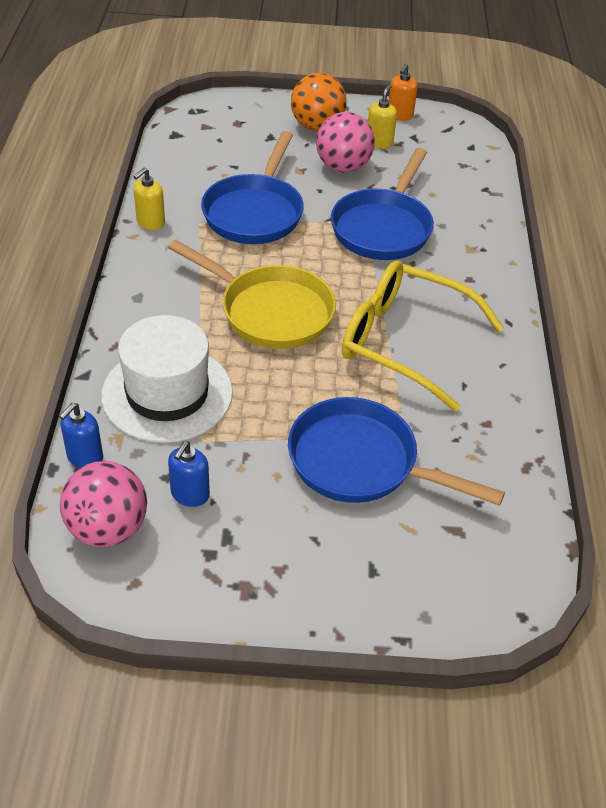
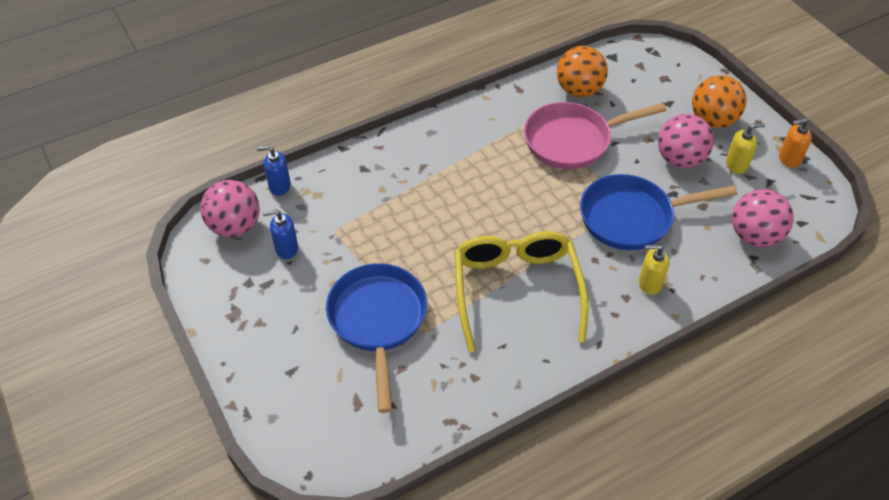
camera: 60 degrees right, 5 degrees up
(150, 222) = (507, 97): yellow soap dispenser -> yellow soap dispenser (649, 283)
(167, 393) = (359, 193): white hat -> none
(195, 175) = (579, 90): none -> orange ball
(255, 212) = (573, 140): blue pan -> pink pan
(270, 311) = (478, 202): yellow pan -> none
(464, 176) = (754, 236): none -> pink ball

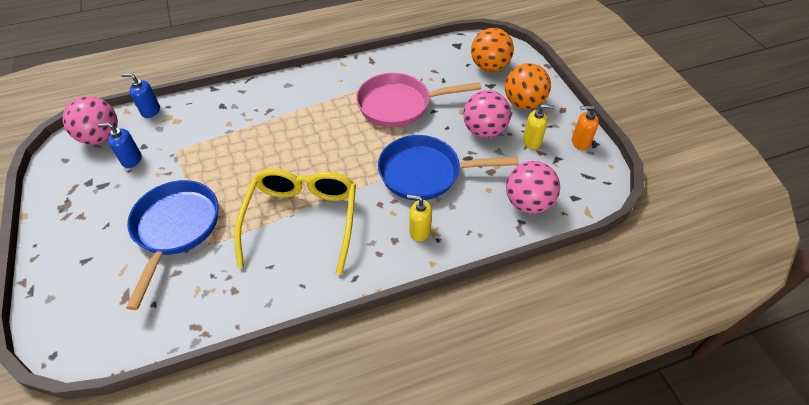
camera: 10 degrees right, 0 degrees up
(579, 90) = (419, 67): orange ball -> orange ball (489, 67)

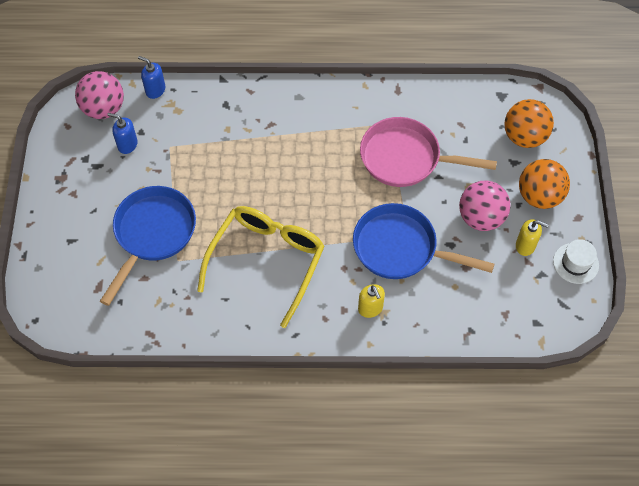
camera: 20 degrees right, 10 degrees up
(419, 231) = (370, 308): yellow soap dispenser -> yellow soap dispenser turned 150 degrees counterclockwise
(527, 203) = (487, 313): pink ball -> none
(580, 142) = (576, 263): orange soap dispenser -> white hat

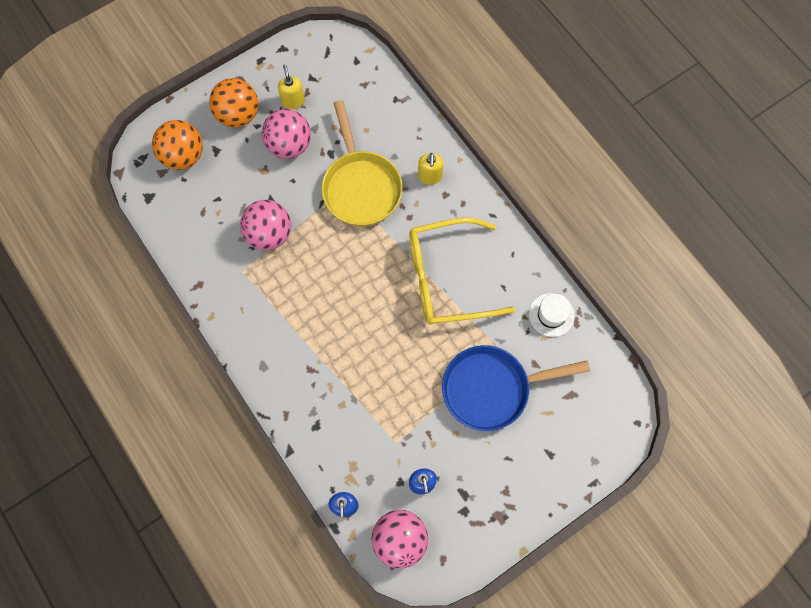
camera: 125 degrees left, 10 degrees up
(370, 308) = (430, 176): yellow soap dispenser -> yellow soap dispenser turned 150 degrees clockwise
(400, 248) = (360, 187): blue pan -> yellow pan
(406, 158) = (269, 234): pink pan -> pink ball
(576, 263) = (284, 60): white hat -> white hat (551, 315)

